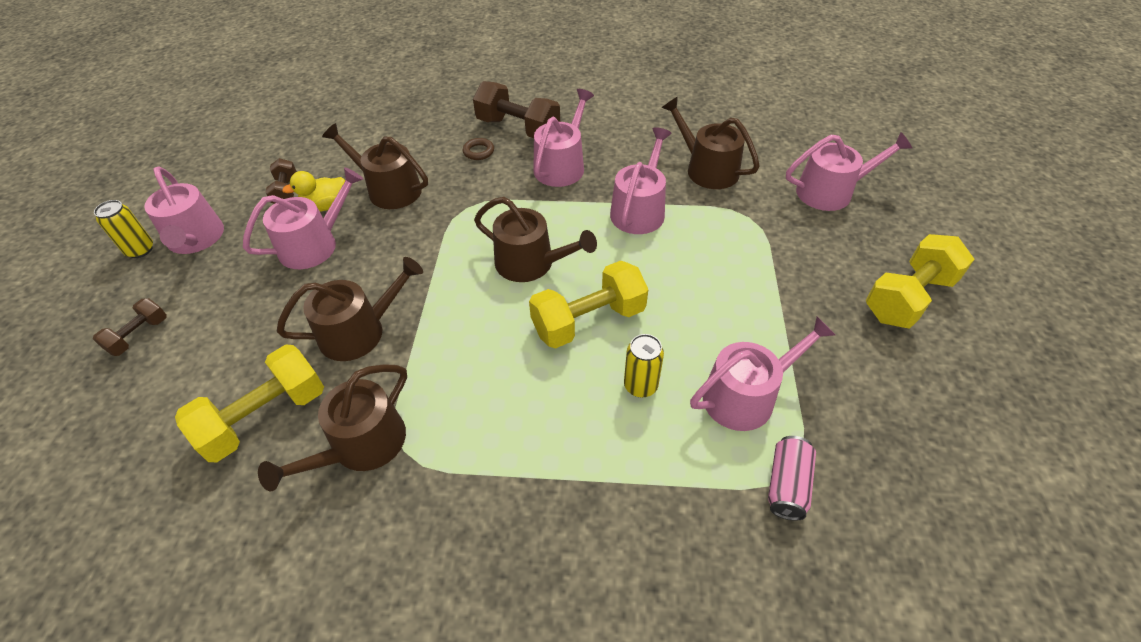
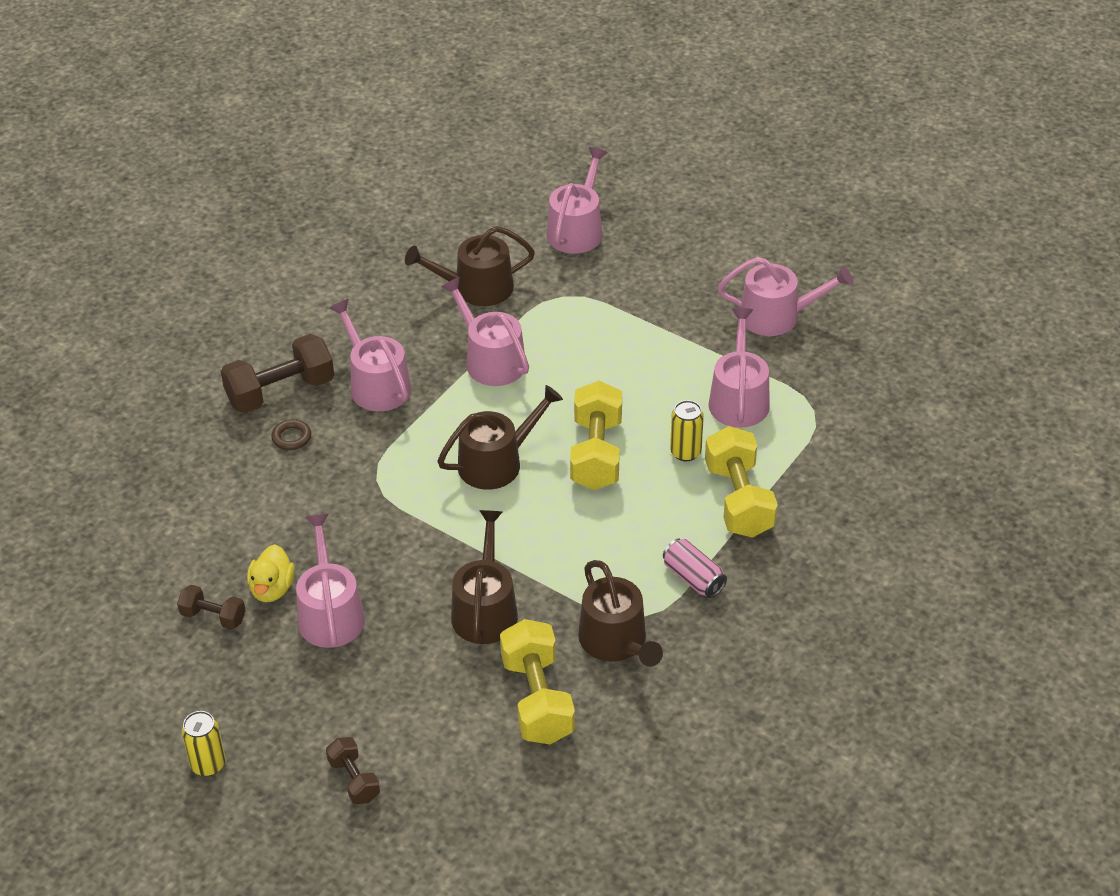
camera: 60 degrees left, 5 degrees down
(196, 239) = (232, 712): pink watering can -> pink watering can (777, 316)
(389, 189) = (290, 530): brown watering can -> none
(787, 485) = (821, 417): pink can -> pink can (693, 578)
(908, 298) = (722, 260): yellow dumbbell -> yellow dumbbell (738, 500)

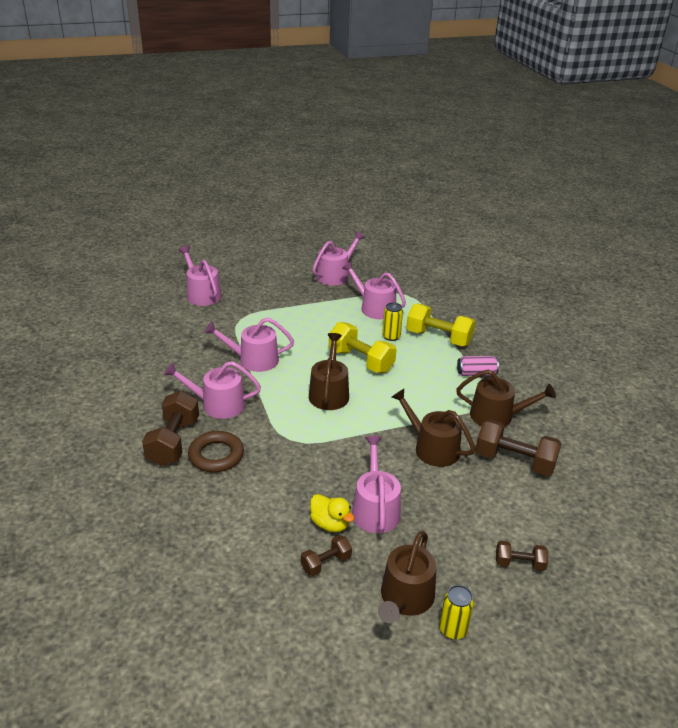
camera: 55 degrees left, 10 degrees down
(291, 437) = (216, 455): brown ring -> brown ring, size x1.89
(330, 613) = (375, 508): pink watering can -> pink watering can turned 60 degrees clockwise
(476, 288) = (195, 340): brown watering can -> brown watering can (405, 599)
(537, 699) = (514, 461): yellow dumbbell -> brown dumbbell

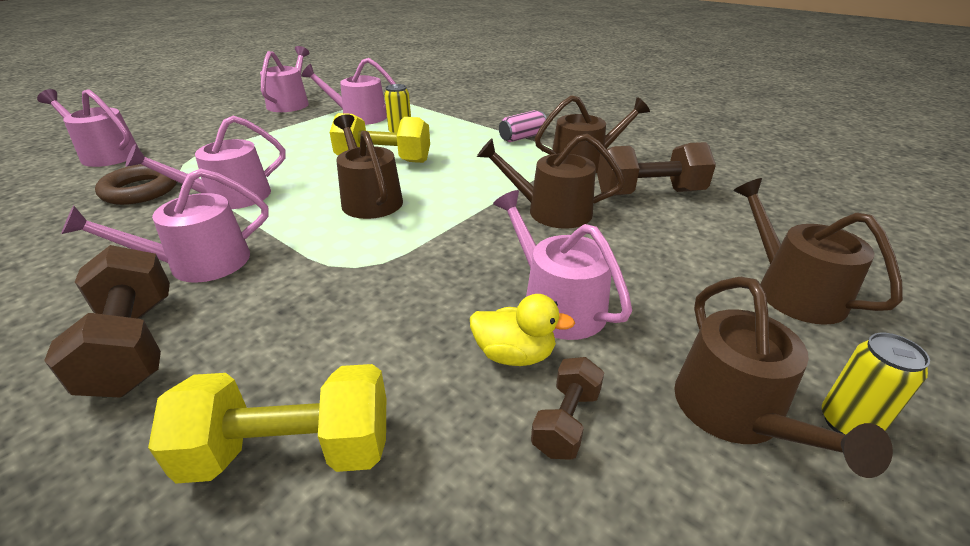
camera: 30 degrees left, 0 degrees up
(216, 455) = (236, 334): brown ring -> brown ring (140, 190)
(438, 338) = (453, 122): yellow dumbbell -> yellow dumbbell (291, 451)
(519, 563) = (792, 290): brown dumbbell -> brown watering can

